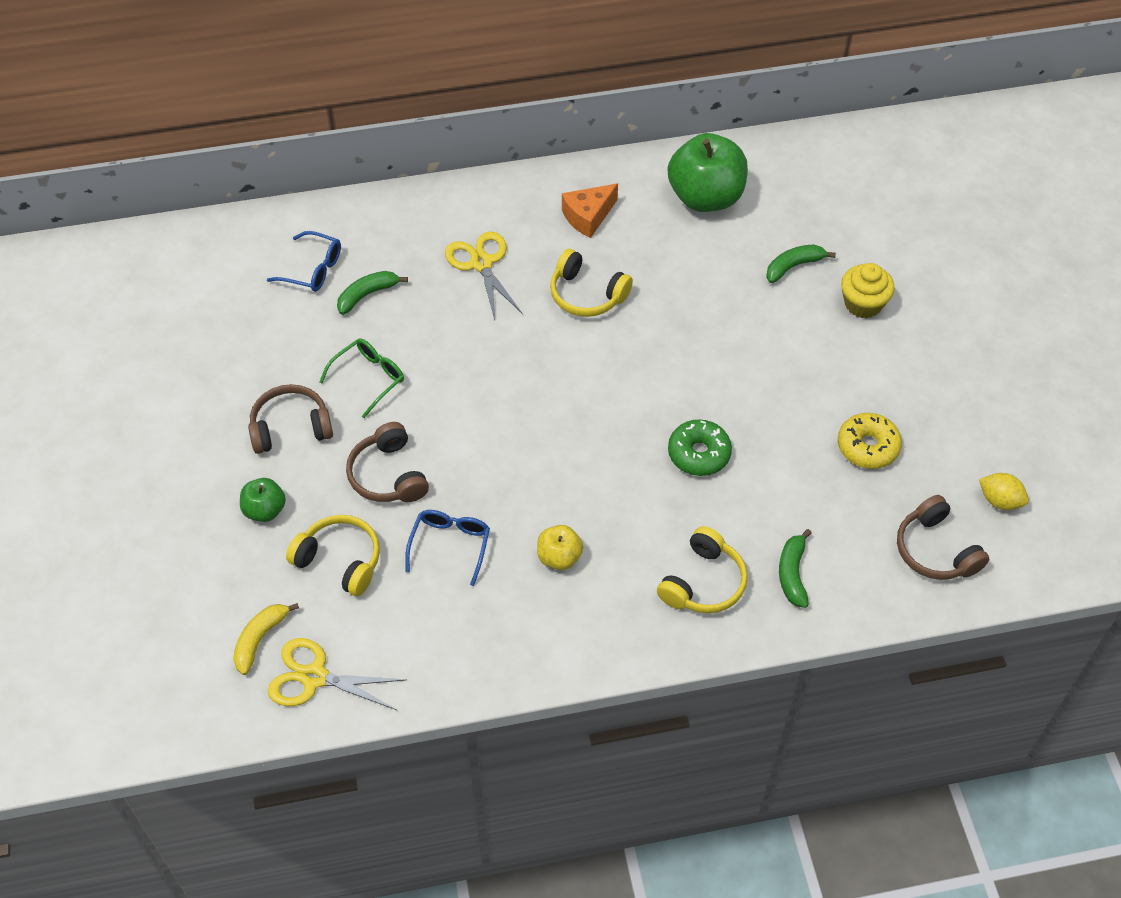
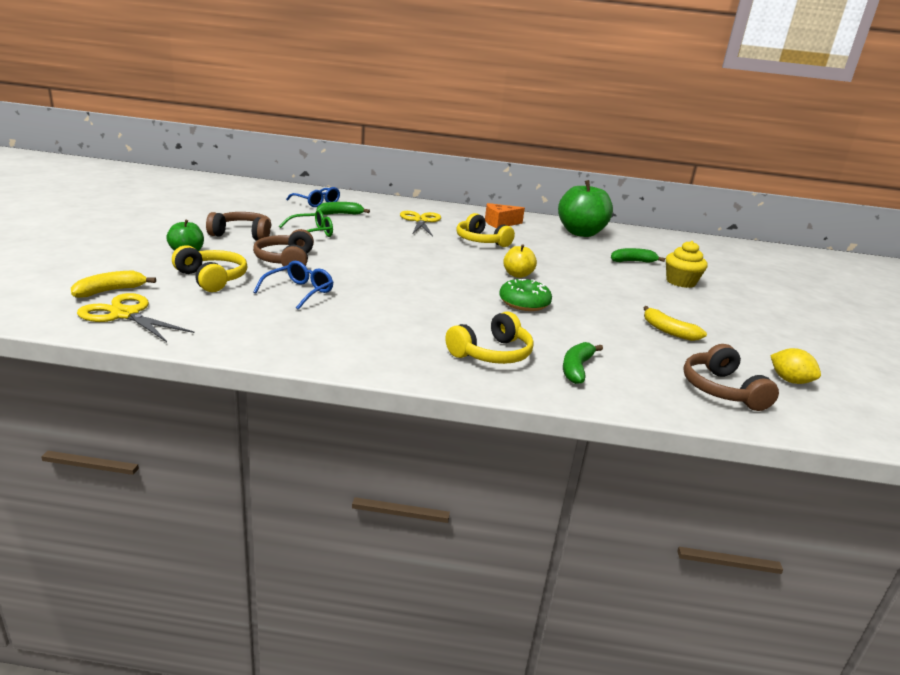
camera: 15 degrees right, 30 degrees down
(559, 557) = (378, 315): yellow apple -> yellow apple (517, 275)
(867, 447) = (668, 331): yellow donut -> yellow banana

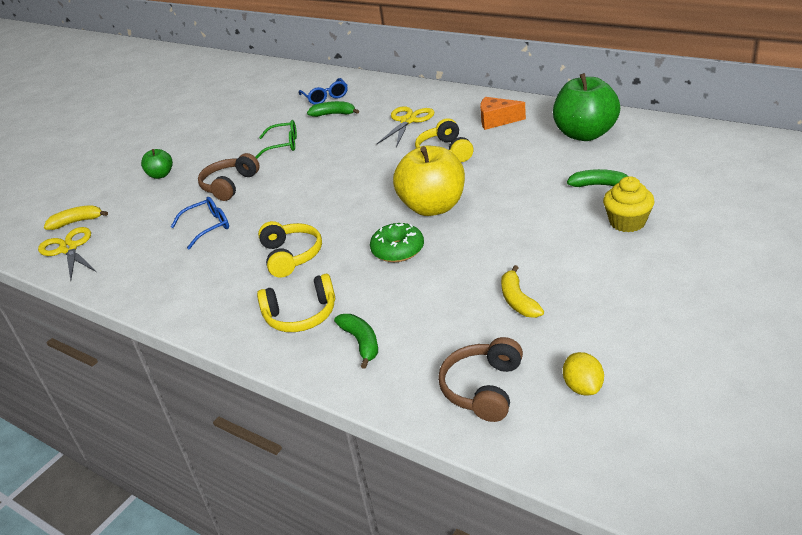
camera: 35 degrees right, 10 degrees up
(212, 279) = (155, 208): yellow headphones -> yellow headphones (291, 256)
(242, 235) = (221, 150): brown headphones -> none
(517, 275) = (433, 207): yellow apple -> yellow apple, size x2.01
(576, 369) = (361, 342): green banana -> green banana turned 105 degrees clockwise

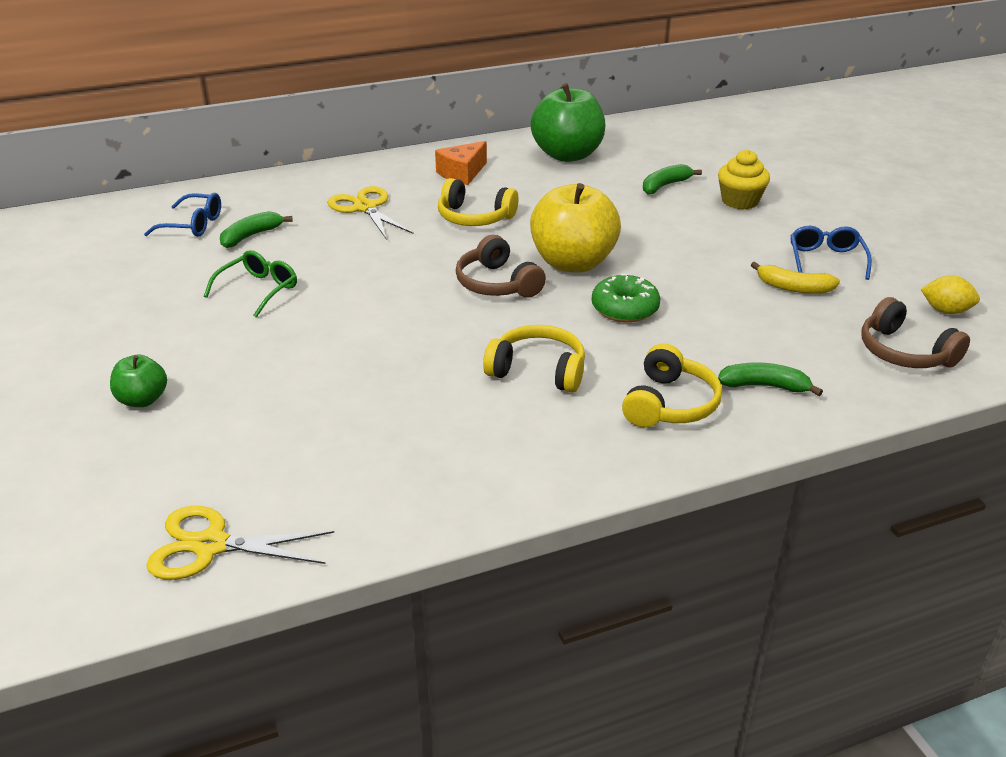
camera: 60 degrees left, 0 degrees up
(77, 222) = (136, 516): yellow banana -> none
(207, 227) = (369, 406): blue glasses -> blue glasses (826, 260)
(229, 185) = (288, 357): brown headphones -> brown headphones (497, 284)

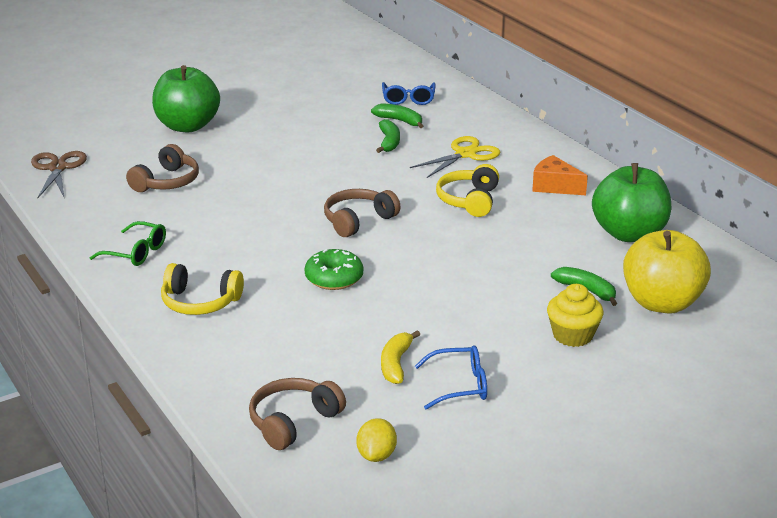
camera: 80 degrees right, 5 degrees down
(143, 400) = (187, 126): green apple -> green apple, size x2.01
(211, 545) = (58, 168): yellow scissors -> brown scissors
(258, 290) = (322, 136): green glasses -> green glasses (135, 252)
(326, 424) = (167, 182): none -> brown headphones
(538, 371) = (236, 247): yellow headphones -> none
(573, 263) = (404, 250): yellow apple -> yellow apple (661, 303)
(764, 386) = (229, 345): green banana -> green banana (389, 142)

